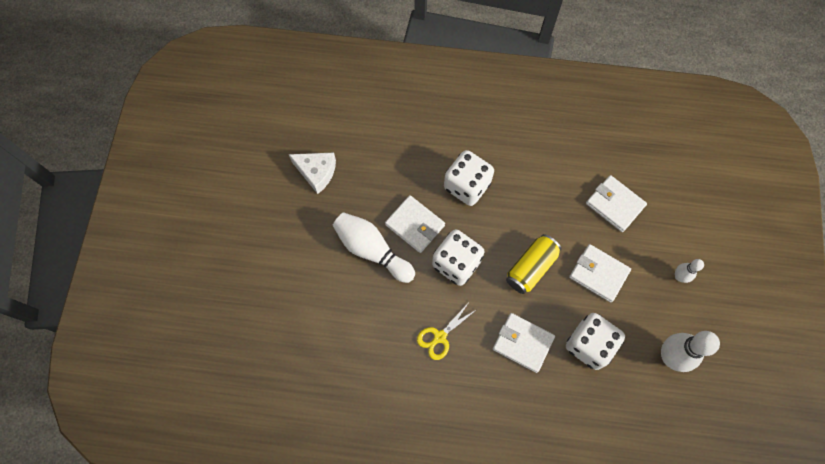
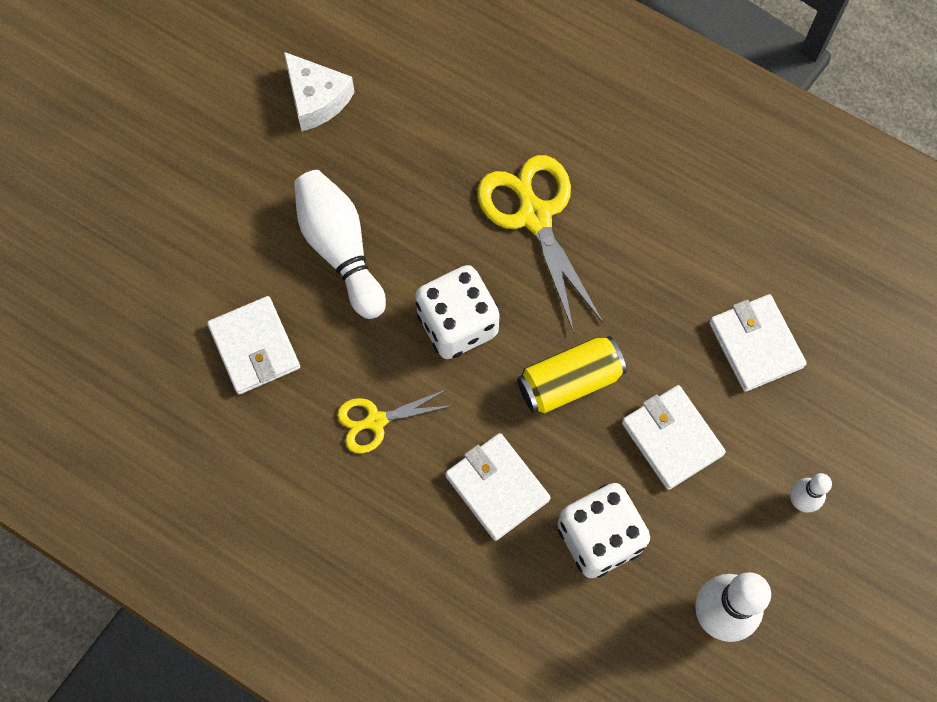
camera: 25 degrees right, 0 degrees up
(415, 225) = (424, 240): white wallet -> white wallet (254, 347)
(467, 186) = (534, 215): white dice -> yellow scissors

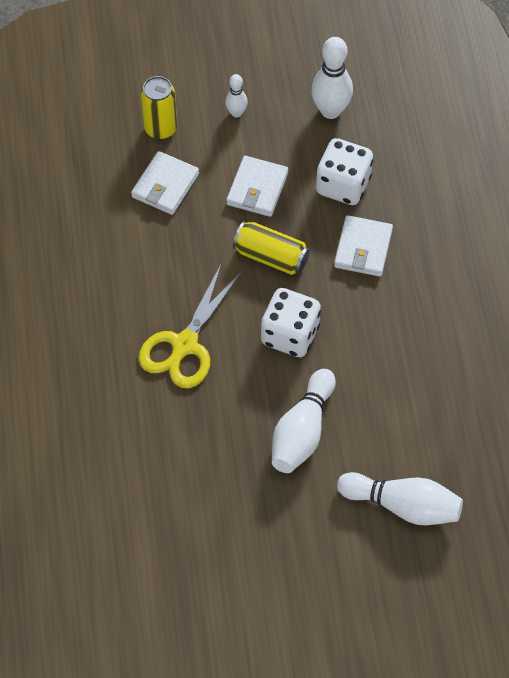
camera: 130 degrees left, 10 degrees down
(179, 276) = (403, 505): none -> white bowling pin
(254, 347) = (404, 428): white wallet -> none
(316, 99) = (215, 527): white cheese -> none
(375, 421) = (385, 332): yellow scissors -> none
(842, 398) = (160, 129): none -> yellow can

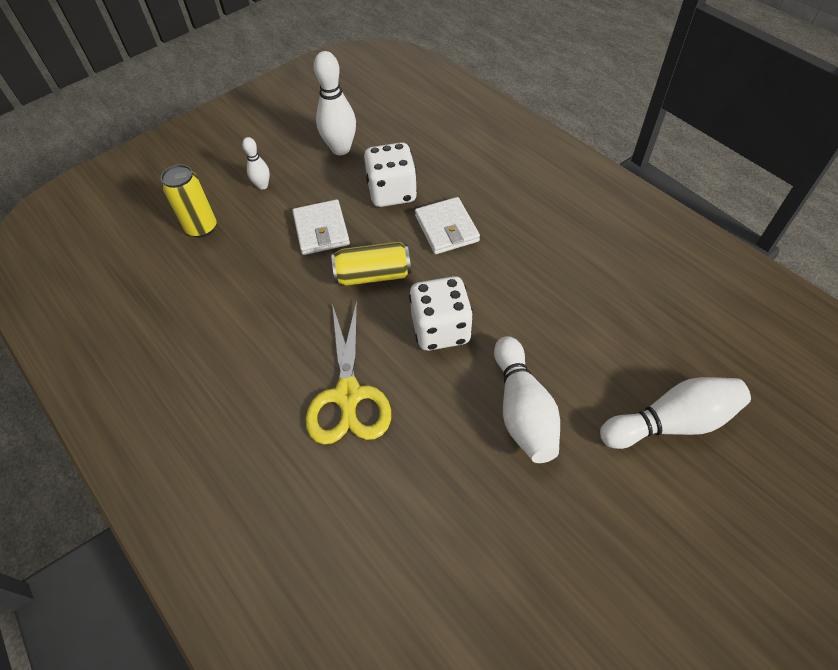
camera: 30 degrees left, 5 degrees down
(165, 185) = (235, 268): white wallet -> none

